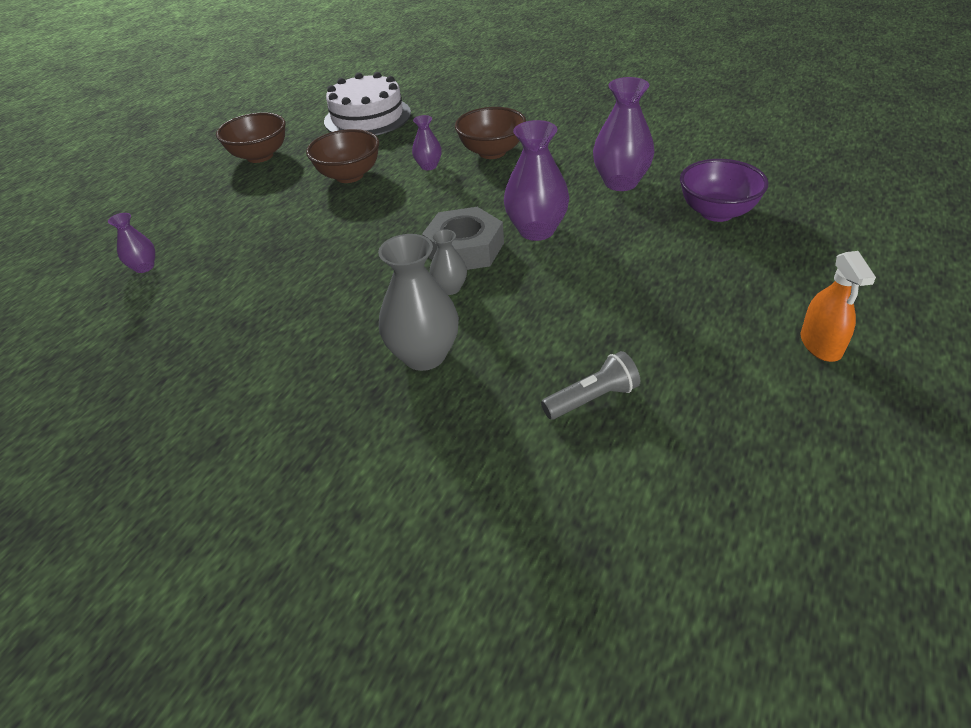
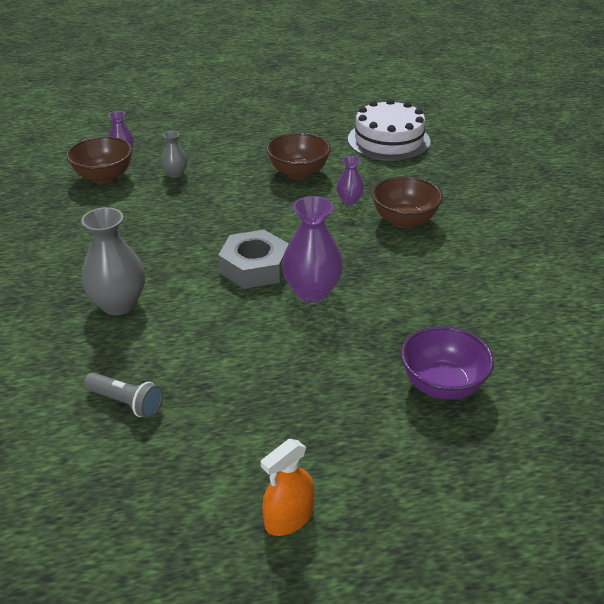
camera: 50 degrees right, 5 degrees down
(260, 156) = (284, 126): brown bowl -> brown bowl (104, 177)
(450, 288) = (201, 282): grey vase -> grey vase (175, 174)
(620, 182) = (432, 308): purple vase -> none

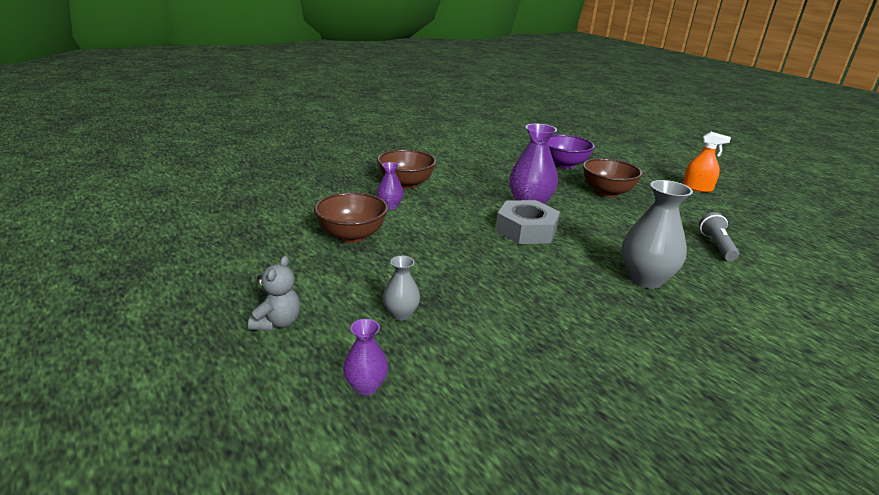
camera: 115 degrees left, 10 degrees down
(104, 177) = (449, 377): brown bowl -> brown bowl (607, 192)
(201, 135) = (277, 323): none -> grey teddy bear
(388, 140) = (257, 201): white cake -> none

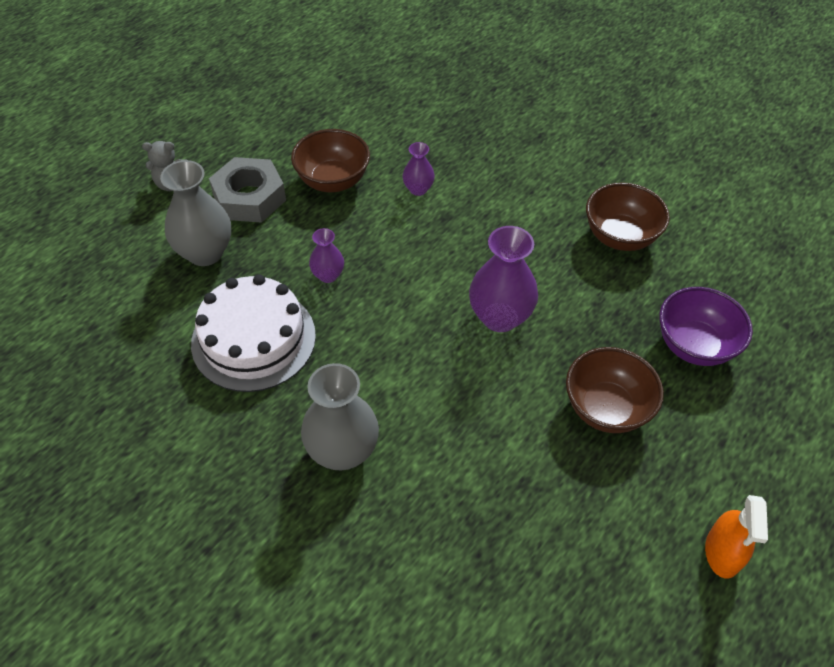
camera: 75 degrees right, 25 degrees up
(366, 386) = (107, 256): purple vase -> purple vase (328, 275)
(401, 314) = (205, 253): grey vase -> grey vase, size x1.87
(406, 184) = (490, 186): brown bowl -> brown bowl (620, 236)
(524, 302) = (253, 339): none -> white cake
(526, 230) = (420, 322): grey nut -> grey nut (249, 197)
(716, 246) = (480, 551): grey flashlight -> none

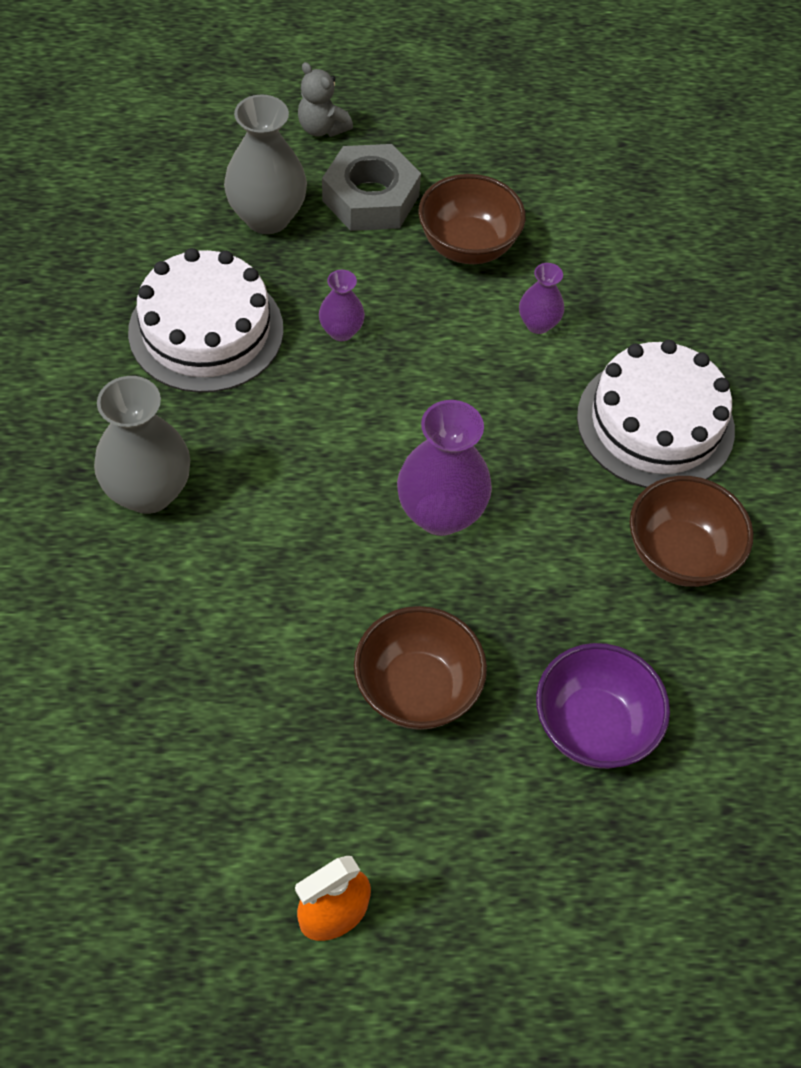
camera: 45 degrees right, 5 degrees up
(530, 189) = (655, 423): none -> white cake

